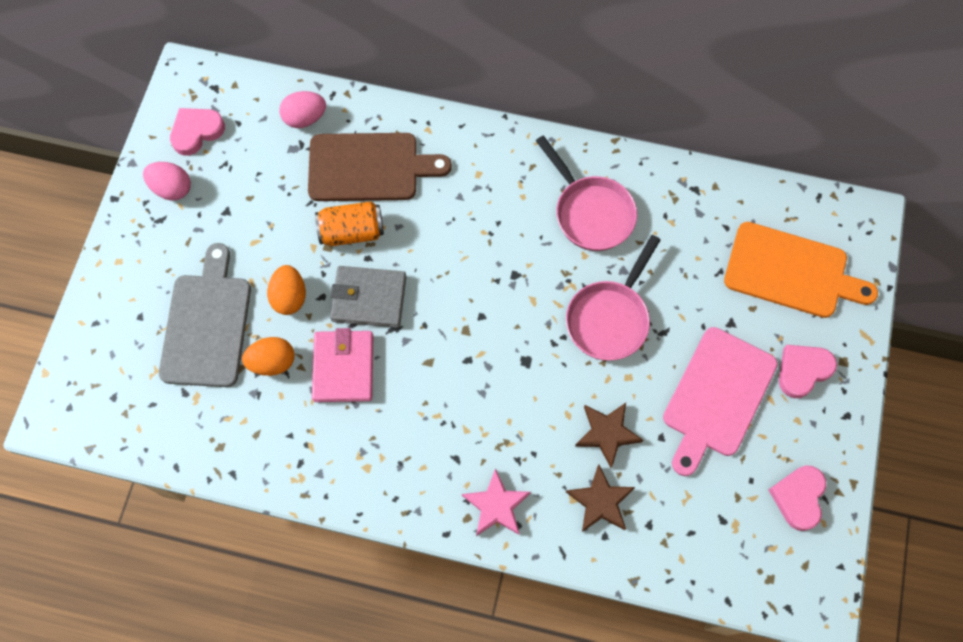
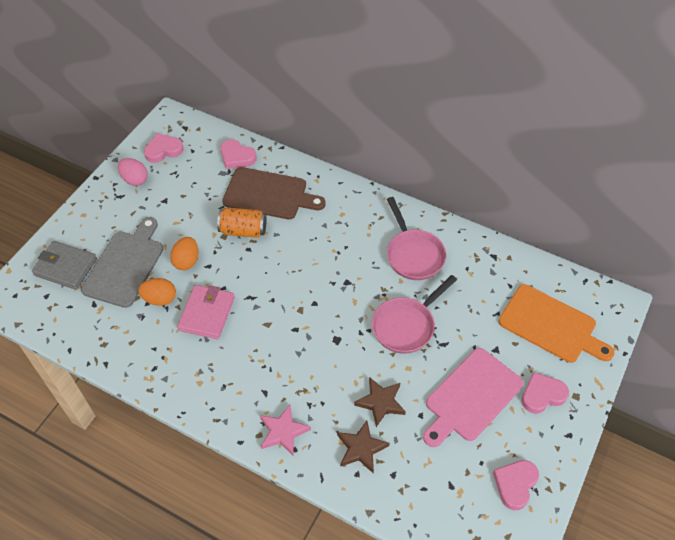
camera: 15 degrees right, 15 degrees down
(305, 118) = (237, 157): pink egg -> pink heart
(369, 298) = (240, 274): grey wallet -> grey wallet (65, 267)

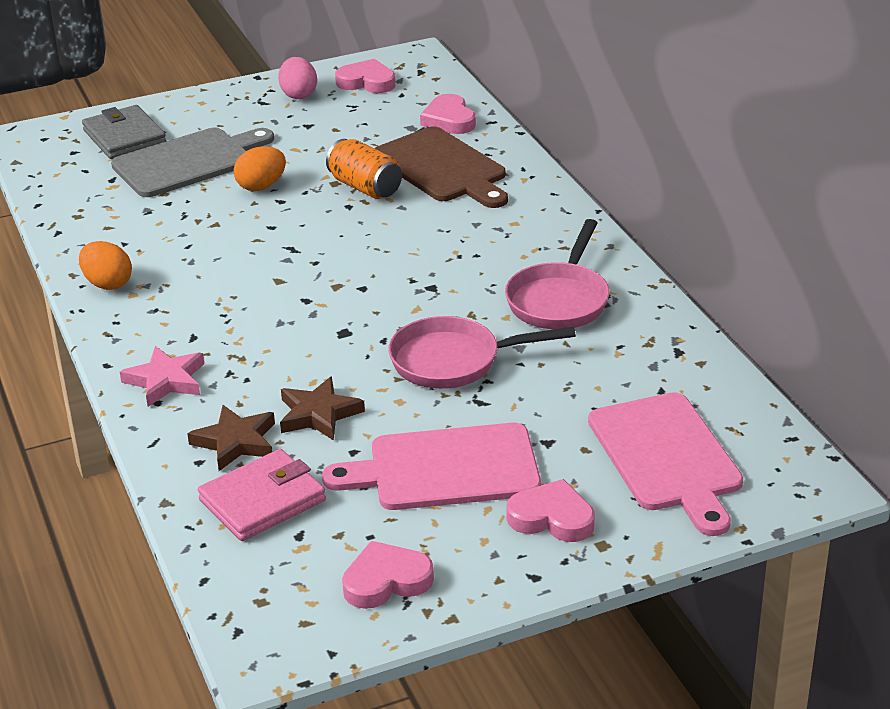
camera: 40 degrees right, 20 degrees down
(160, 299) = (187, 205): orange egg -> orange egg (107, 284)
(207, 314) = (222, 240): pink wallet -> pink wallet (262, 500)
(551, 325) = (667, 457): orange cutting board -> pink cutting board

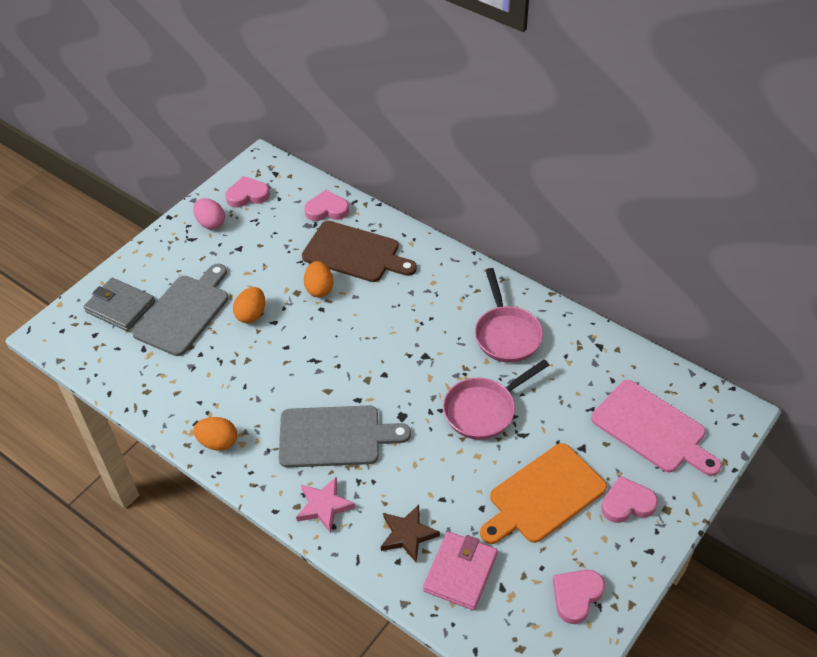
camera: 30 degrees left, 15 degrees up
(244, 323) = (335, 436): none -> grey cutting board
(318, 414) = (439, 489): brown star -> none
(365, 187) = (319, 289): orange can -> orange egg
(446, 469) = (543, 496): pink cutting board -> orange cutting board
(449, 120) = (327, 209): pink heart -> pink heart turned 135 degrees clockwise

